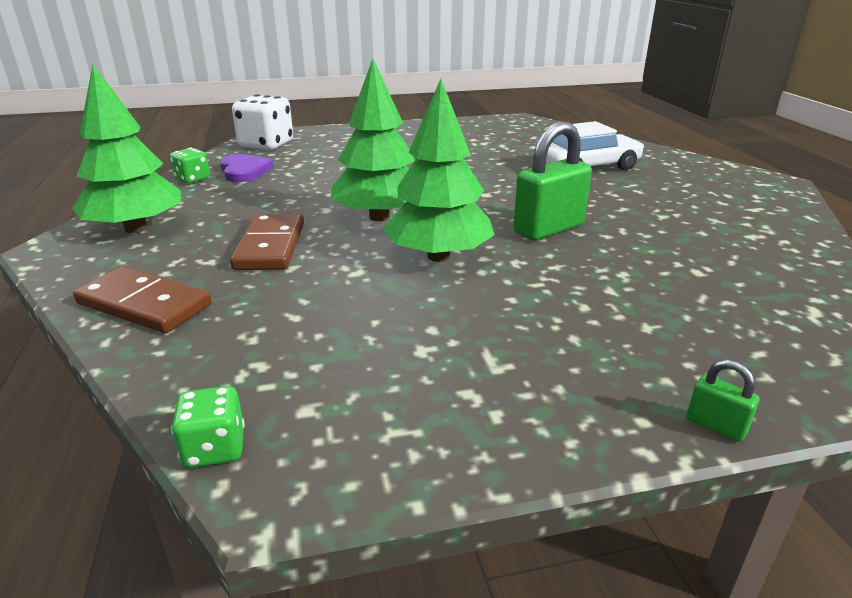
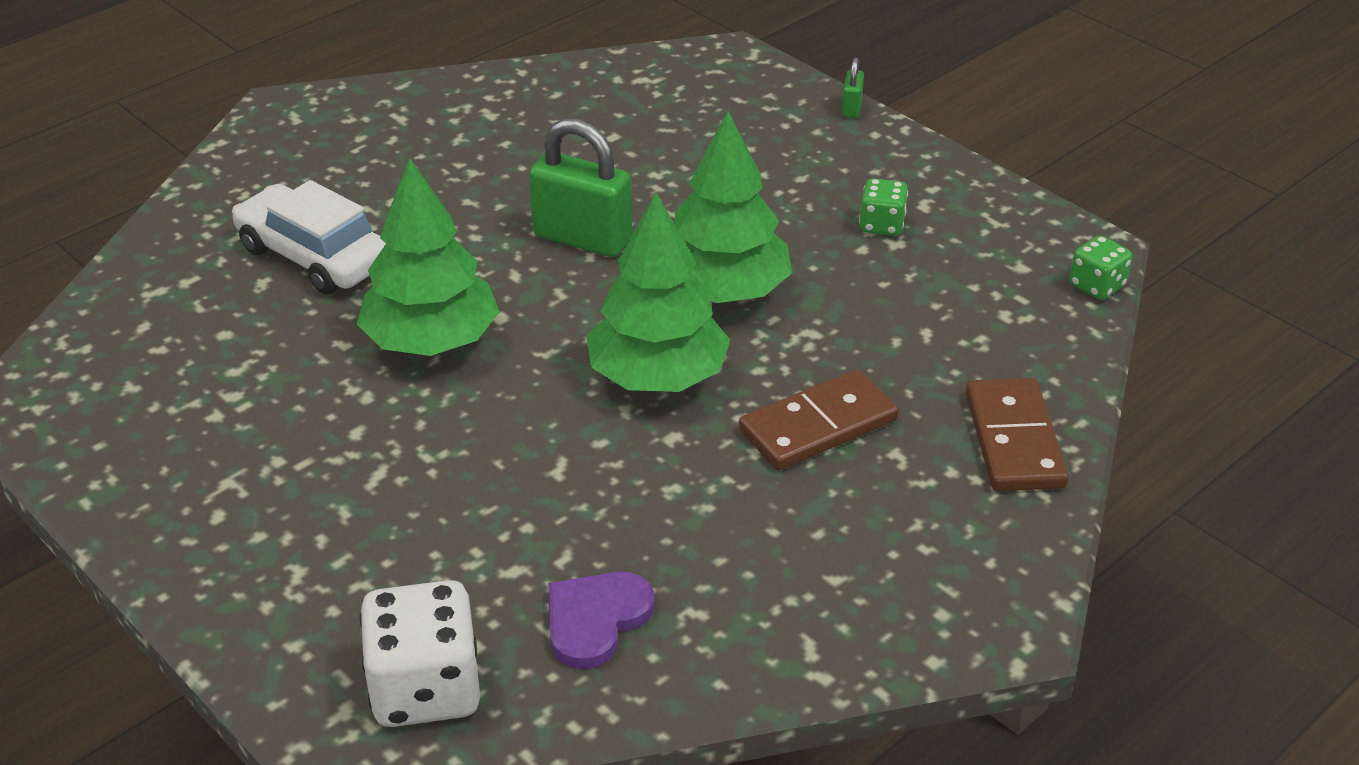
camera: 120 degrees left, 10 degrees up
(136, 228) = (892, 583): green tree -> green tree (432, 341)
(192, 179) = (682, 663): green dice -> green dice (882, 225)

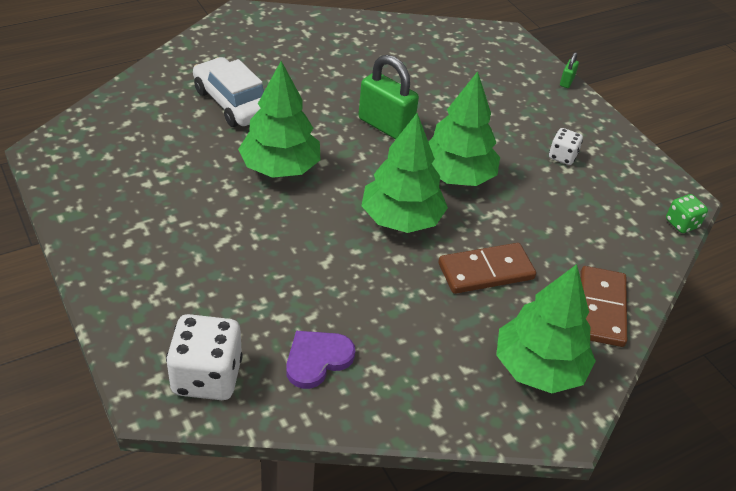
camera: 10 degrees right, 5 degrees up
(882, 225) = (562, 156): green dice -> white dice
(946, 549) = (539, 368): none -> green tree

